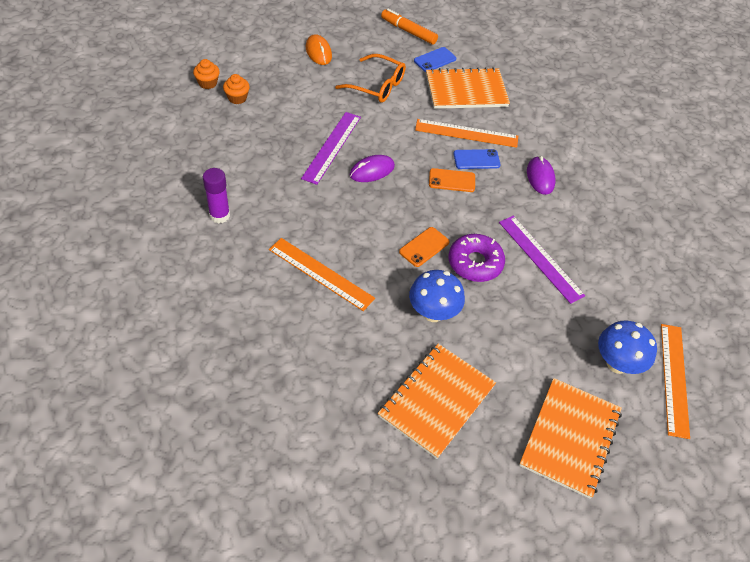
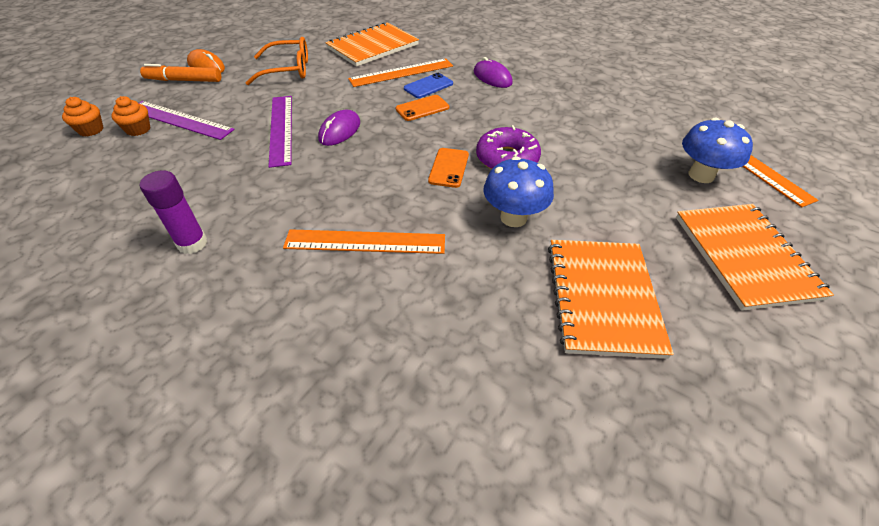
camera: 30 degrees left, 5 degrees down
(408, 31) = (284, 27): orange marker -> orange marker (184, 80)
(435, 60) = (326, 37): blue phone -> none
(540, 258) = (555, 130): purple ruler -> purple ruler (180, 120)

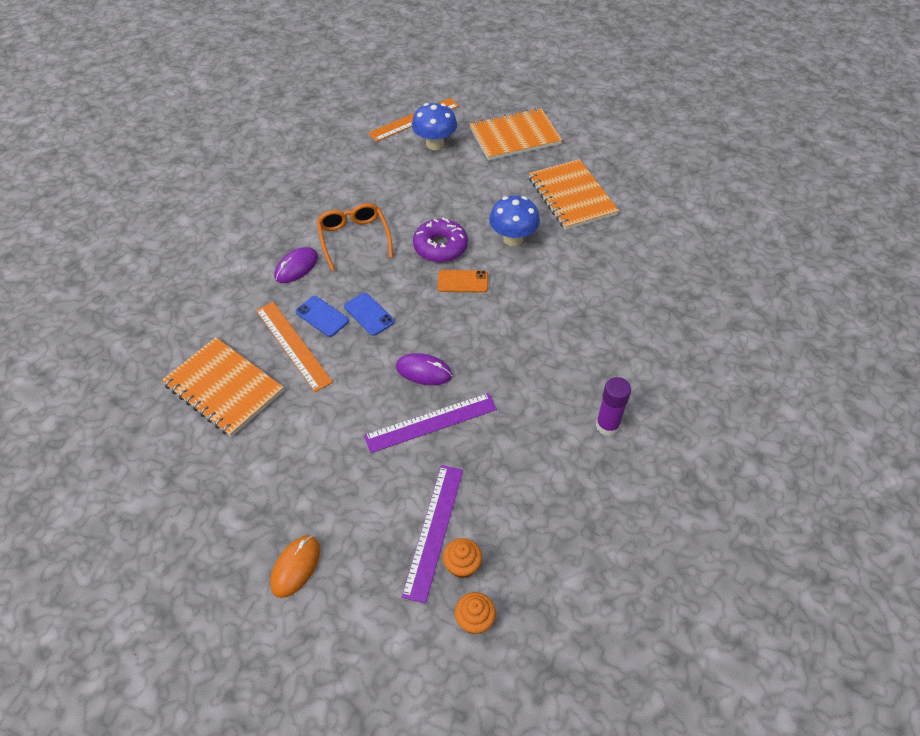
camera: 100 degrees left, 5 degrees up
(184, 80) = (339, 576): orange marker -> none
(287, 70) = (297, 463): orange glasses -> orange glasses (354, 239)
(365, 242) = (566, 316): orange ruler -> none
(422, 108) = (369, 314): orange phone -> blue phone
(603, 298) = (572, 196): orange notebook -> orange notebook turned 75 degrees clockwise

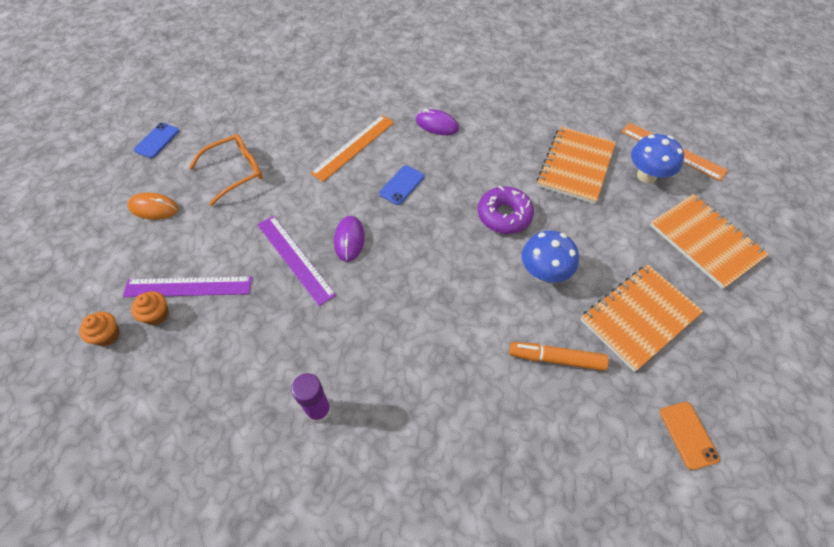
camera: 75 degrees right, 5 degrees up
(224, 388) = (302, 122): orange notebook -> orange notebook (575, 166)
(322, 316) = (389, 156): blue phone -> blue phone (157, 140)
(354, 239) = (485, 151): orange glasses -> orange glasses (235, 172)
(462, 281) = (466, 243): orange phone -> orange phone (688, 435)
(595, 255) = (556, 359): none -> orange marker

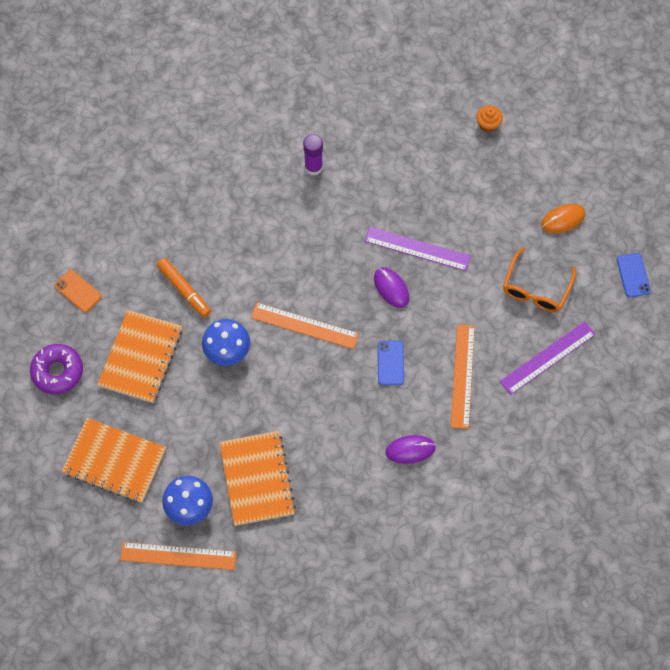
camera: 145 degrees right, 10 degrees up
(157, 315) = (471, 154): orange cupcake -> none
(188, 286) = (471, 183): purple ruler -> purple ruler (548, 358)
(453, 254) = (304, 325): none -> orange ruler
(504, 215) = (287, 386): purple donut -> purple donut (57, 371)
(556, 359) = (184, 290): orange marker -> orange marker turned 75 degrees clockwise

